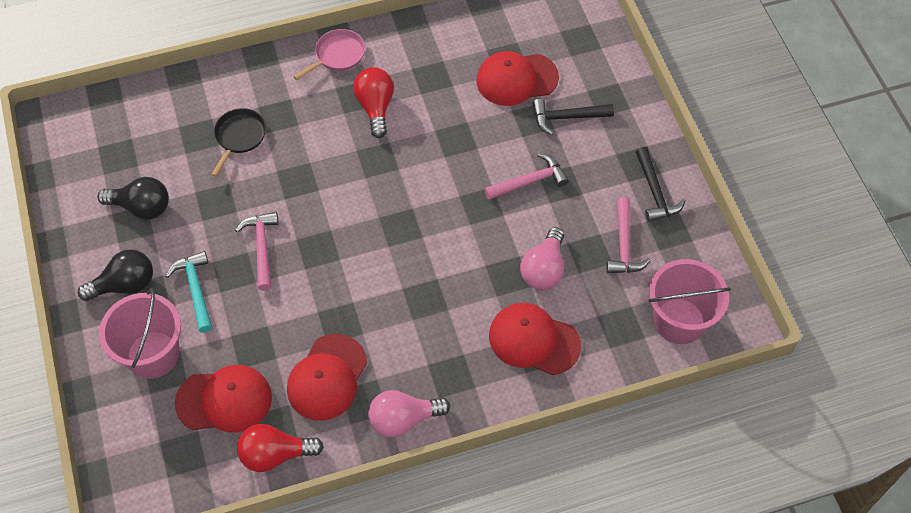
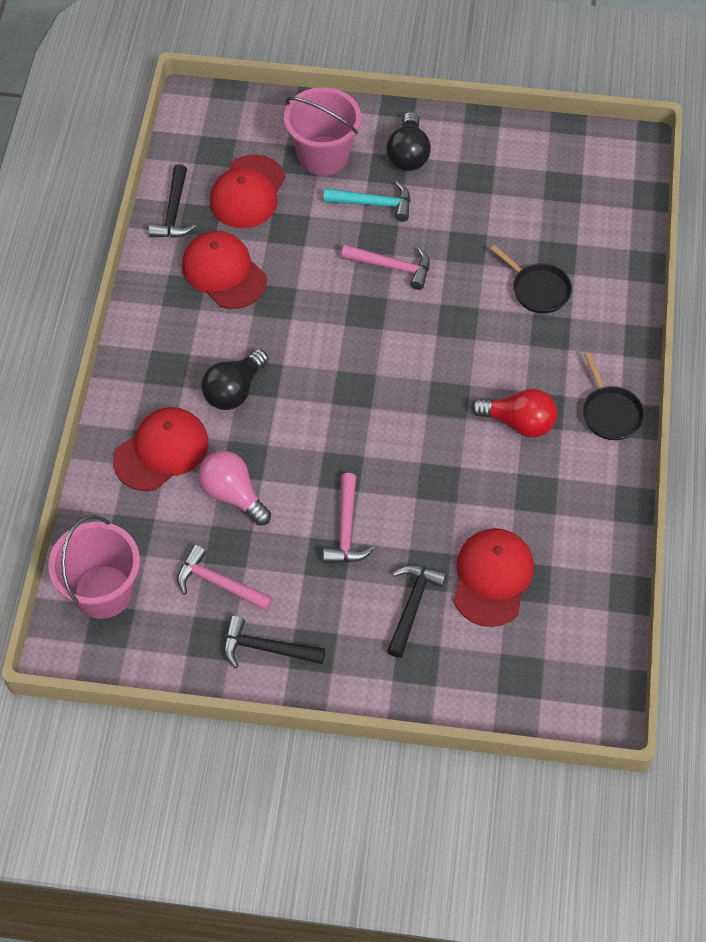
camera: 115 degrees right, 0 degrees up
(141, 207) = (490, 188): black light bulb -> black light bulb (234, 390)
(275, 454) = (174, 212): red light bulb -> black hammer
(337, 55) = (610, 413): pink pan -> black pan
(403, 419) = (147, 314): pink light bulb -> none

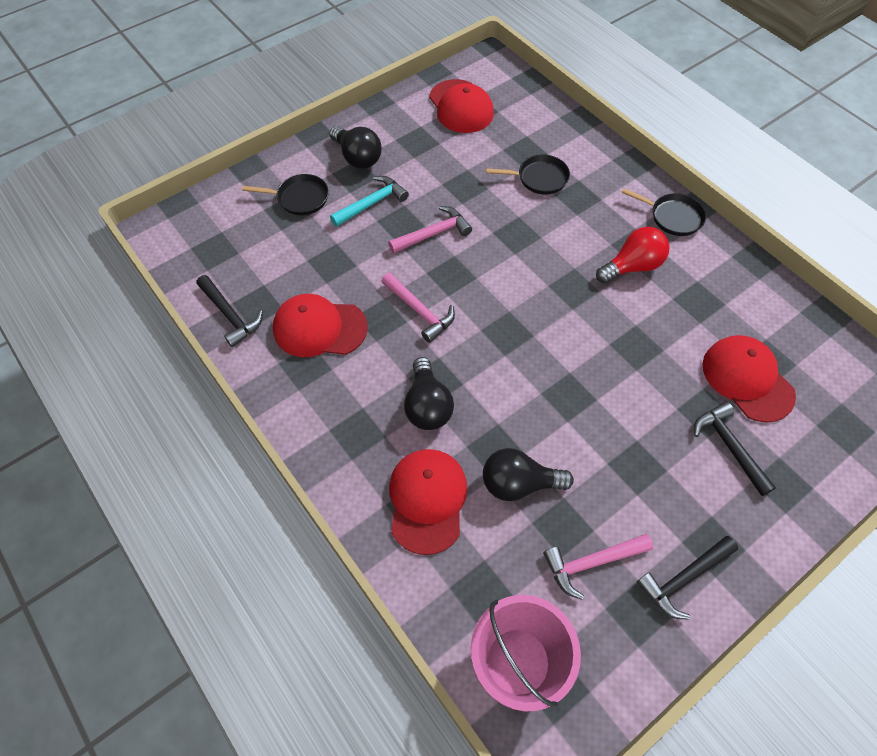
camera: 45 degrees left, 0 degrees up
(233, 494) = (519, 483): pink light bulb -> black light bulb
(247, 192) = (272, 260): red cap -> red cap (461, 107)
(323, 156) = (299, 198): pink bucket -> black pan
(346, 529) = (623, 434): pink hammer -> pink hammer (420, 311)

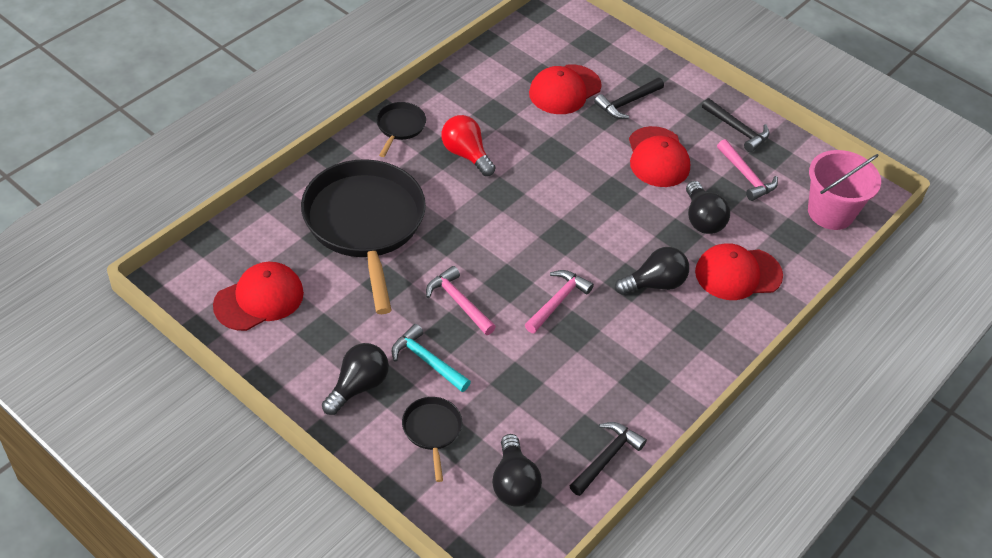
camera: 105 degrees left, 10 degrees down
(230, 244) = (514, 483): none -> black light bulb
(319, 328) = (599, 377): red cap -> red cap (658, 157)
(539, 178) = (365, 224): black pan -> black pan, size x2.31

